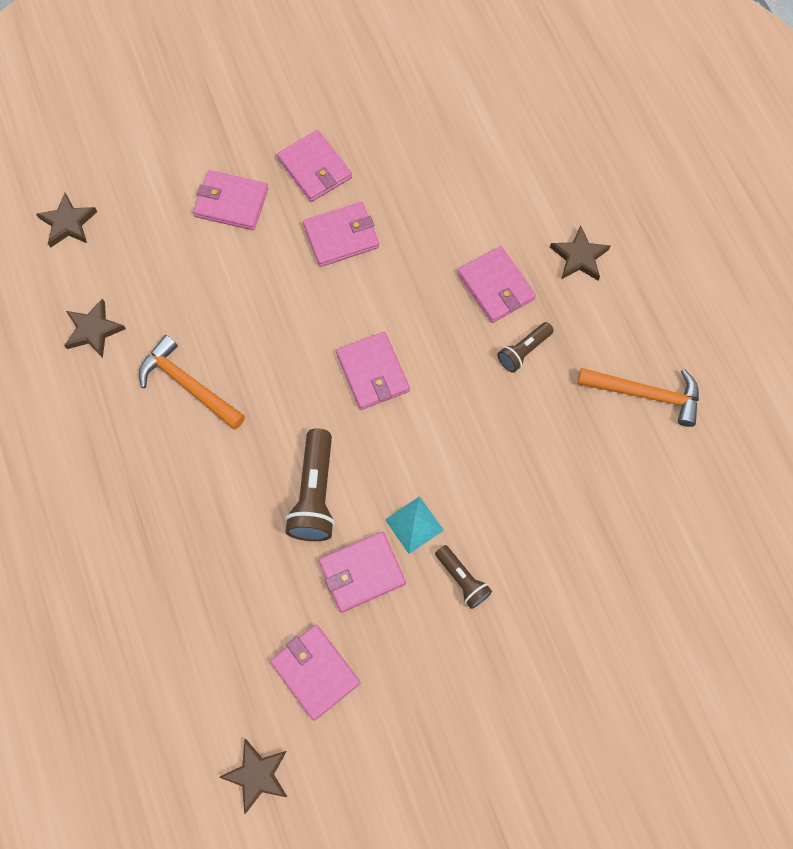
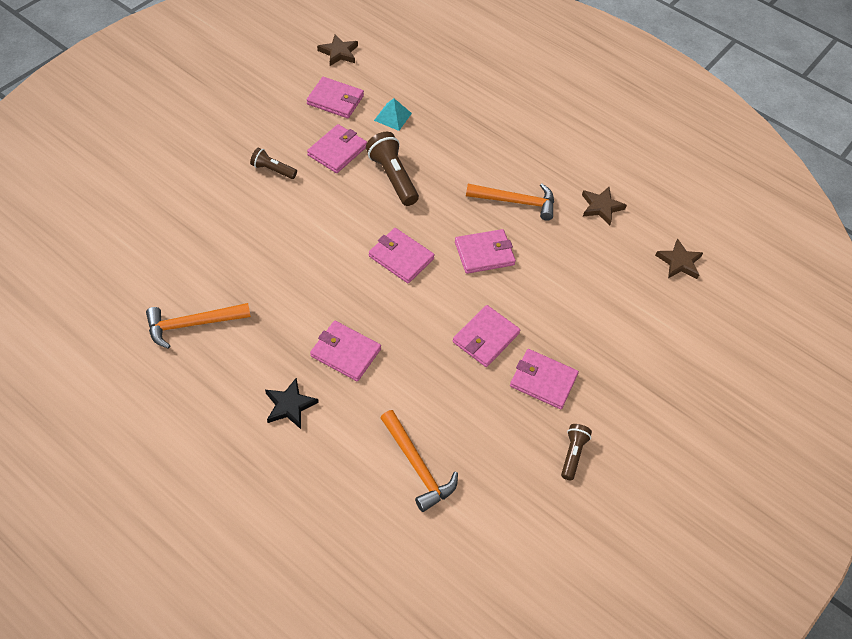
camera: 145 degrees right, 15 degrees down
(231, 202) = (583, 326): pink wallet -> pink wallet (484, 253)
(414, 524) = (319, 185): turquoise pyramid -> turquoise pyramid (393, 116)
(486, 147) = (417, 466): none -> orange hammer
(523, 351) = (300, 315): brown flashlight -> brown flashlight (572, 454)
(579, 257) = (289, 405): brown star -> black star

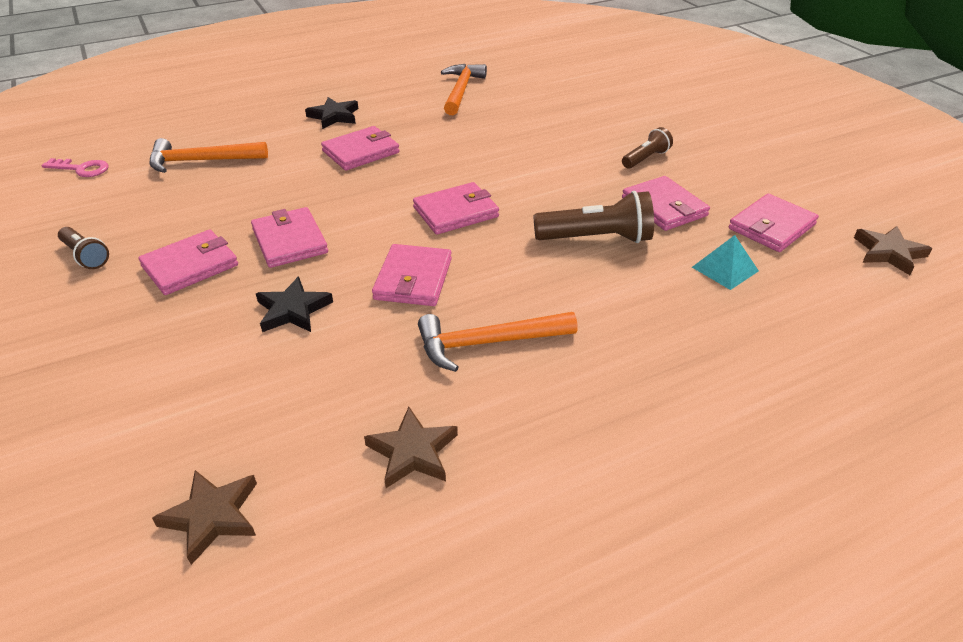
camera: 120 degrees right, 15 degrees down
(478, 559) = (81, 169): none -> pink key
(516, 202) = (487, 343): orange hammer -> orange hammer turned 45 degrees clockwise
(546, 300) = (293, 310): none -> black star

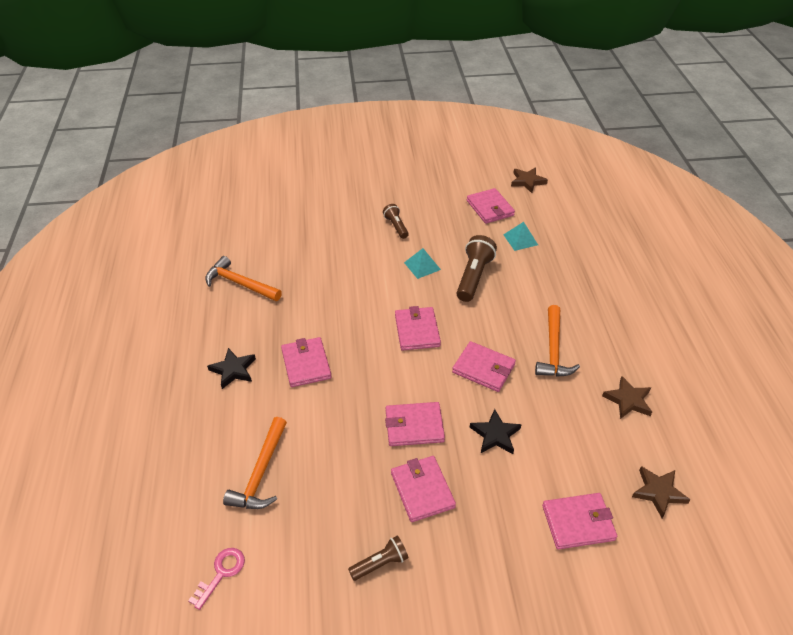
camera: 70 degrees left, 5 degrees up
(583, 192) = (422, 266): none -> turquoise pyramid
(664, 207) = (453, 239): pink wallet -> pink wallet (578, 522)

